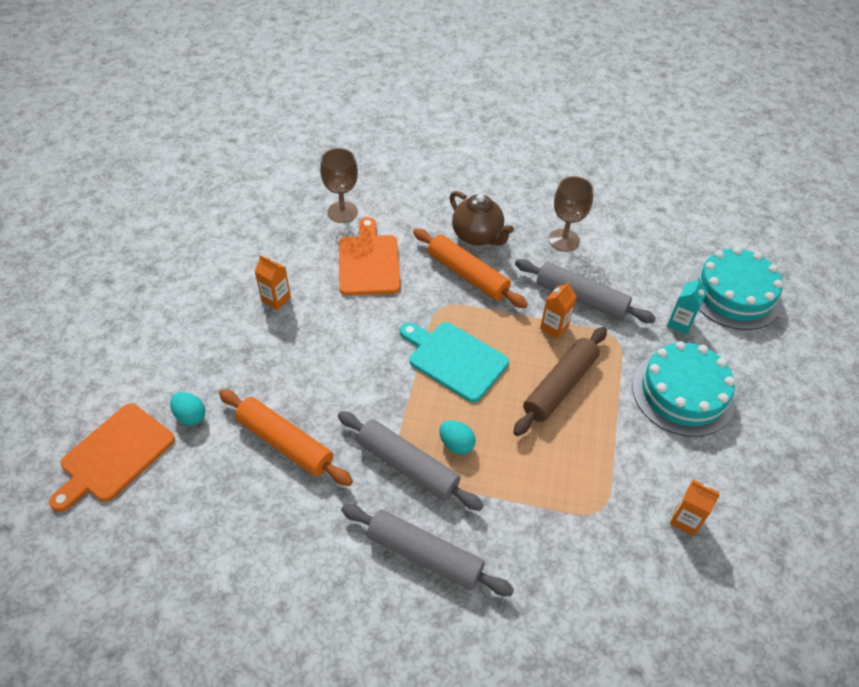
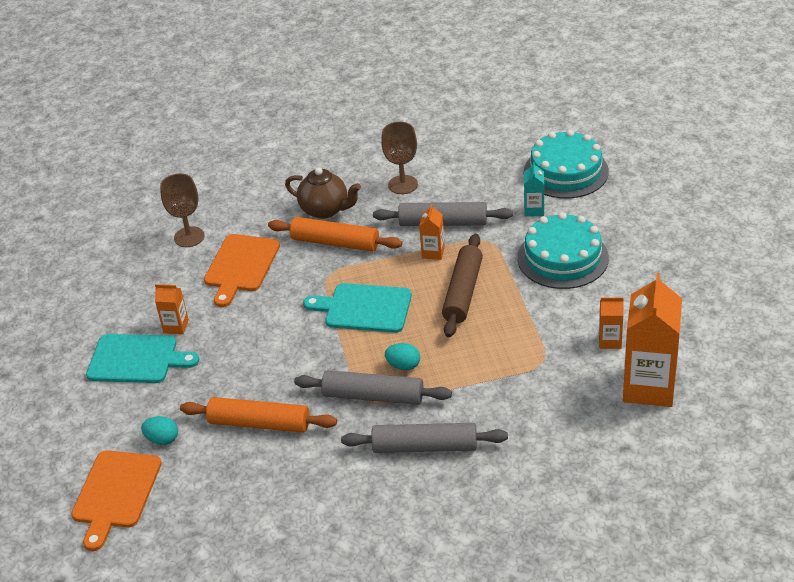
camera: 20 degrees left, 10 degrees down
(222, 318) = (137, 359): none -> turquoise cutting board
(369, 262) = (241, 266): orange cutting board -> orange cutting board turned 135 degrees counterclockwise
(701, 603) = (649, 387): none -> orange carton

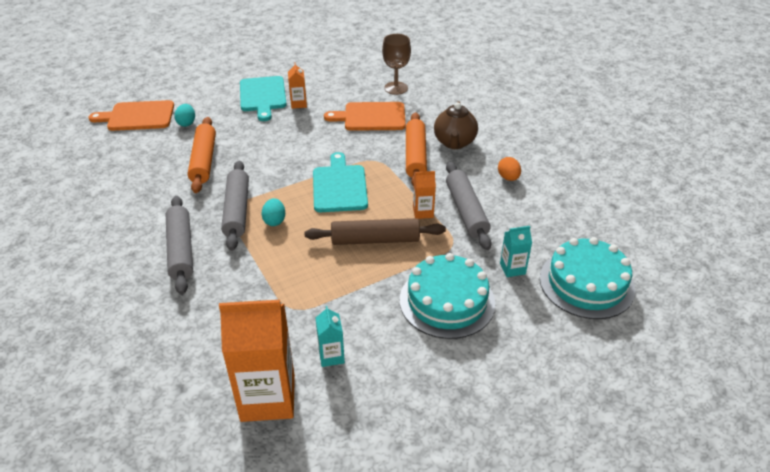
camera: 70 degrees right, 0 degrees up
(403, 185) = (508, 178): brown goblet -> orange egg
(610, 341) = (331, 356): orange carton -> turquoise carton

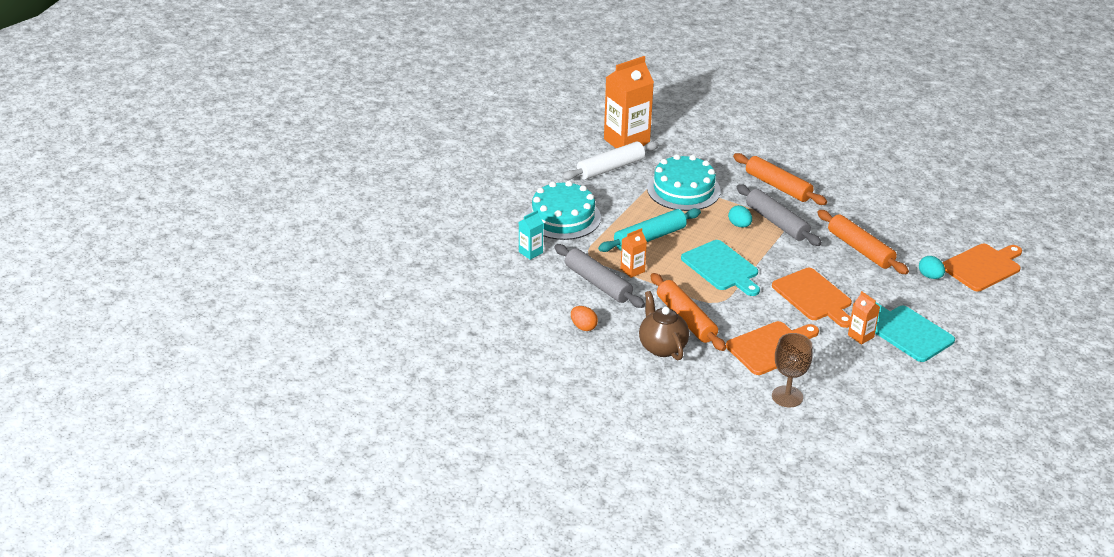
camera: 150 degrees right, 5 degrees down
(181, 250) = (778, 186): grey rolling pin -> orange rolling pin
(295, 138) = (813, 297): none -> orange cutting board
(331, 356) = (610, 168): turquoise carton -> white rolling pin
(375, 240) = (649, 238): brown rolling pin -> turquoise rolling pin
(586, 283) = (469, 260): turquoise cake -> turquoise cake (683, 189)

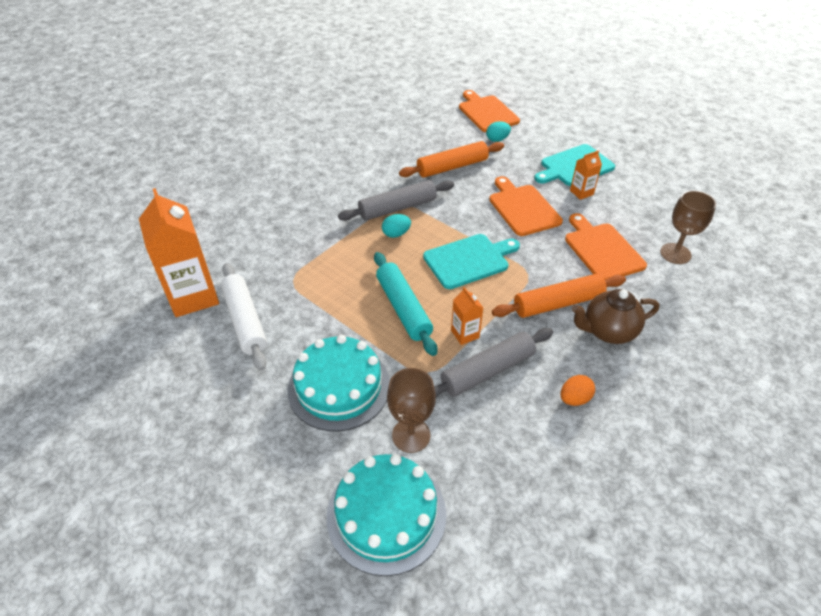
camera: 80 degrees left, 10 degrees up
(530, 252) = (411, 435): turquoise carton -> brown goblet
(683, 189) = (316, 264): turquoise cake -> turquoise cake (386, 514)
(778, 186) = (335, 195): orange rolling pin -> none
(813, 297) = (523, 208): orange cutting board -> orange cutting board turned 90 degrees counterclockwise

